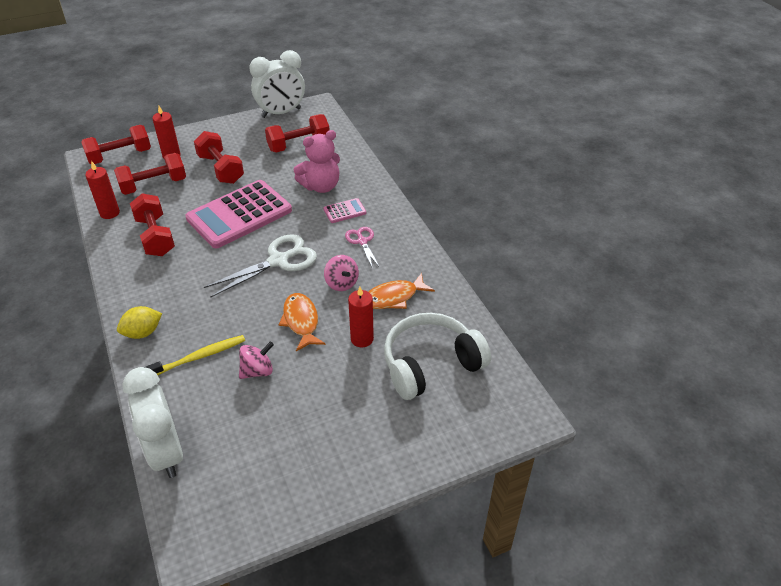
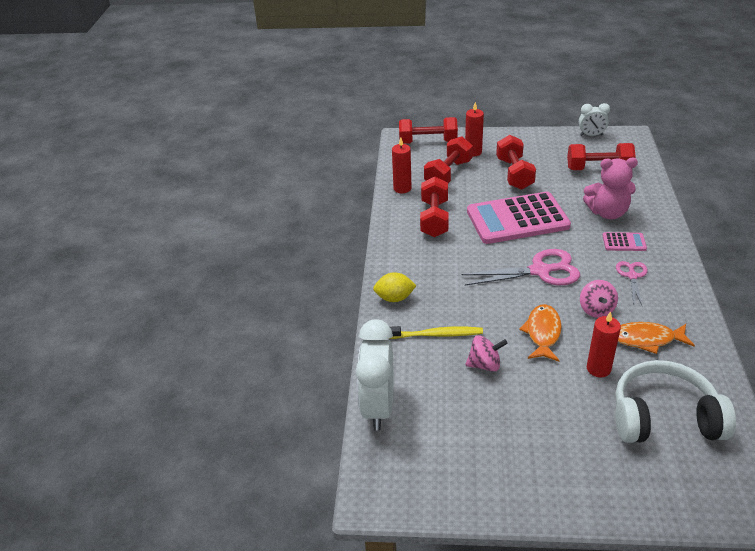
camera: 30 degrees right, 5 degrees down
(153, 185) = (448, 174): red dumbbell -> red dumbbell turned 60 degrees counterclockwise
(278, 261) = (540, 271): white scissors -> pink scissors
(281, 113) = (591, 135): white clock -> white clock, size x0.54

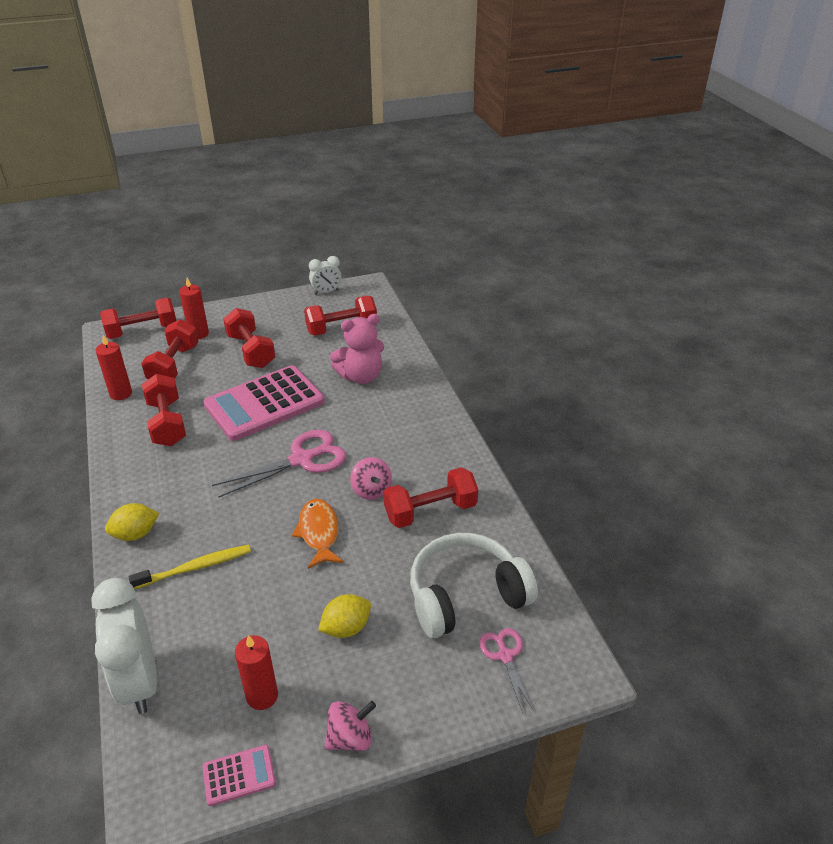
camera: 25 degrees left, 0 degrees up
(485, 364) = (260, 589): pink spinning top -> pink spinning top (350, 738)
(550, 414) = (346, 628): none -> yellow lemon
(598, 368) = (387, 559): red candle -> red candle (262, 696)
(624, 242) = (384, 406): pink calculator -> pink calculator (239, 775)
(632, 276) = (400, 443): pink scissors -> pink scissors (505, 656)
(647, 339) = (430, 511): orange fish -> red dumbbell

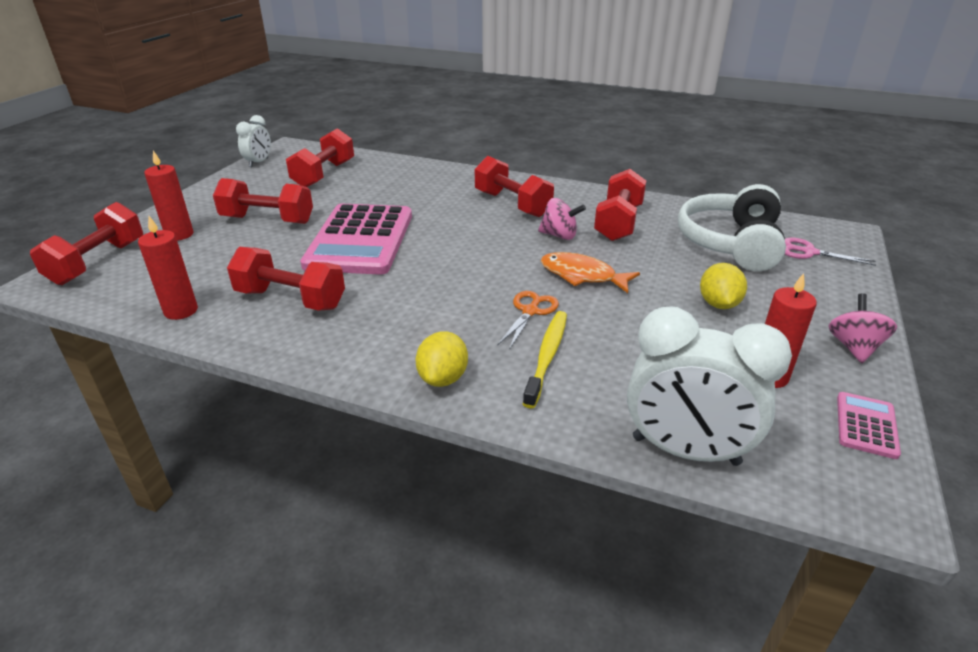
camera: 50 degrees left, 5 degrees down
(174, 365) = (201, 264): red dumbbell -> red dumbbell (512, 204)
(244, 531) = (530, 311): none -> orange scissors
(301, 459) = (471, 250): pink scissors -> none
(361, 376) = (405, 190): pink teddy bear -> none

